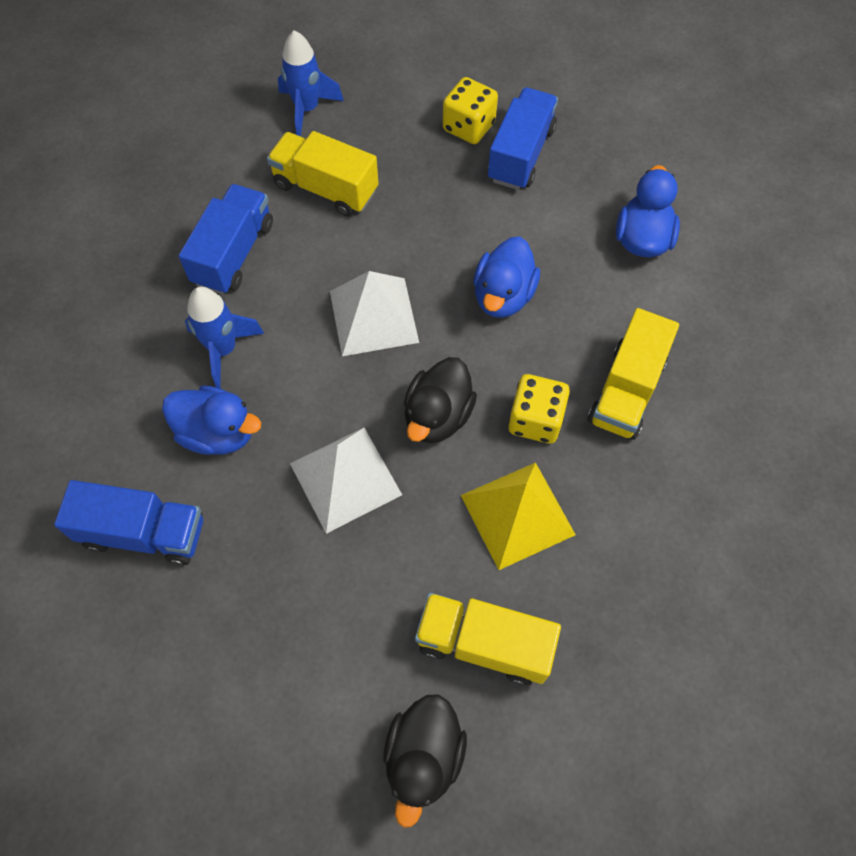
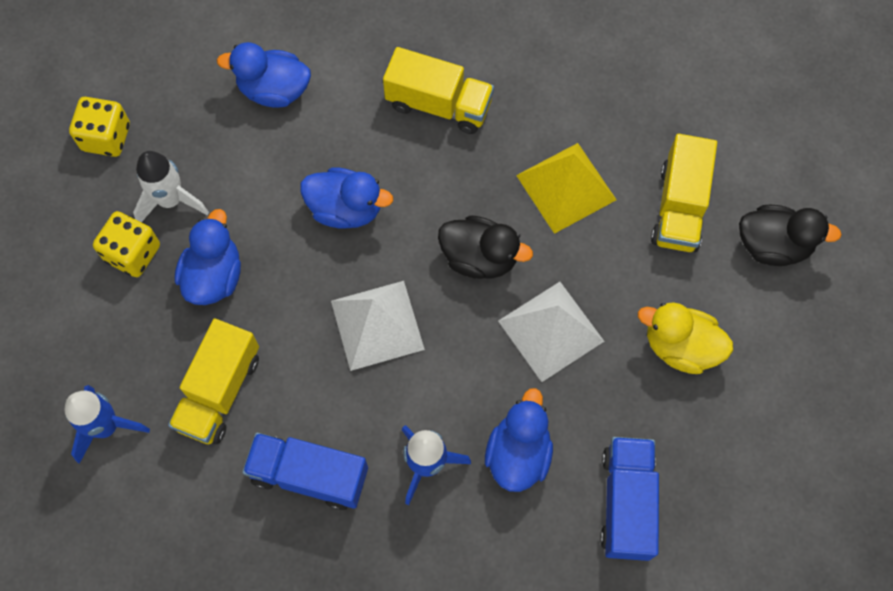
camera: 95 degrees left, 5 degrees up
(307, 617) = (680, 347): none -> yellow duck
(440, 186) = (214, 276): none -> blue duck
(521, 154) = (171, 200): blue truck -> white rocket
(535, 420) = (475, 176): yellow dice -> yellow dice (106, 137)

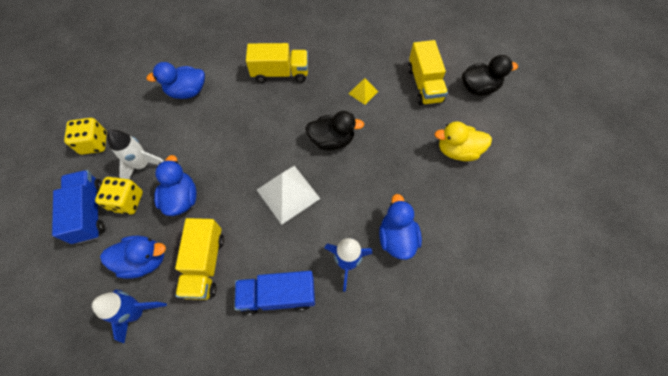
camera: 20 degrees left, 5 degrees down
(346, 209) = (248, 138): blue duck -> blue duck (144, 260)
(551, 331) = (386, 165): white pyramid -> none
(566, 187) = (363, 92): yellow pyramid -> yellow pyramid, size x0.53
(626, 503) = (468, 244): blue truck -> blue truck (89, 212)

